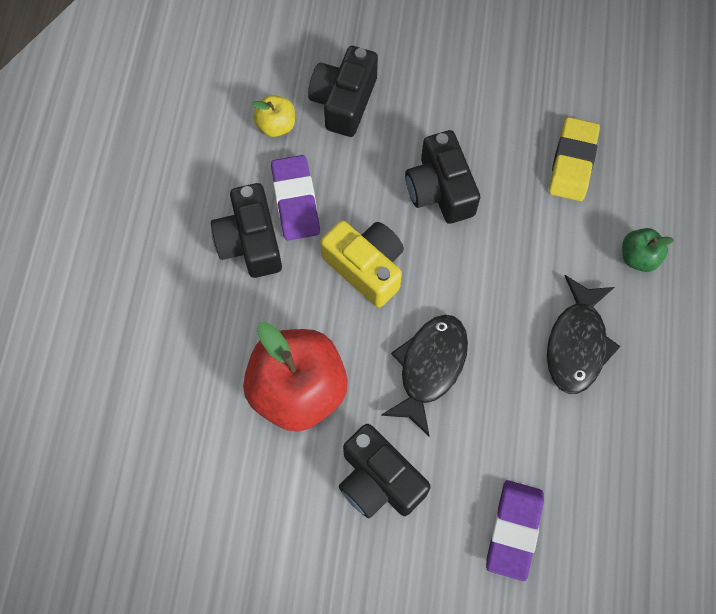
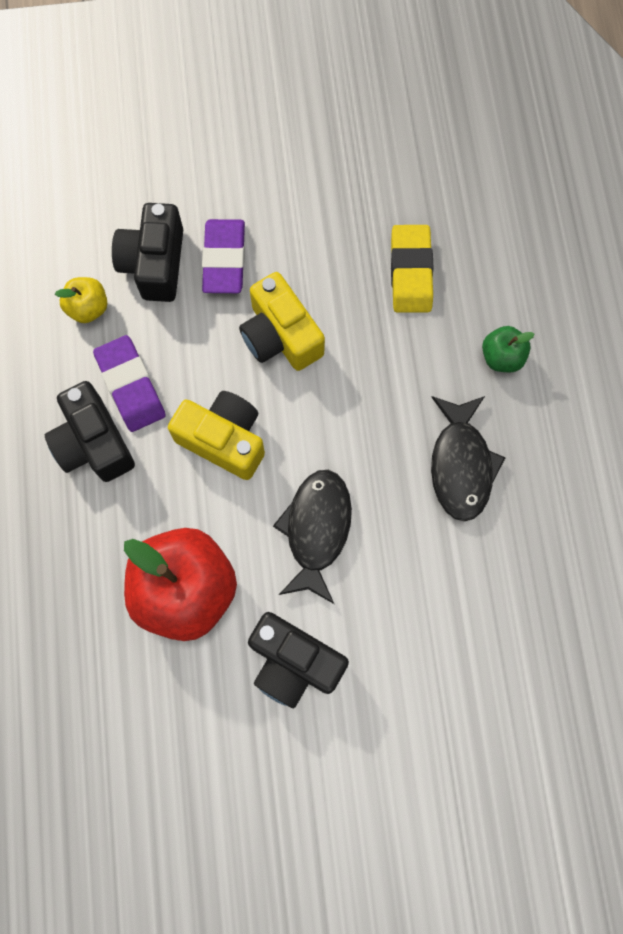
camera: 15 degrees left, 5 degrees up
(440, 190) = (280, 336): black camera -> yellow camera
(514, 530) = (443, 677): purple eraser -> purple eraser (224, 259)

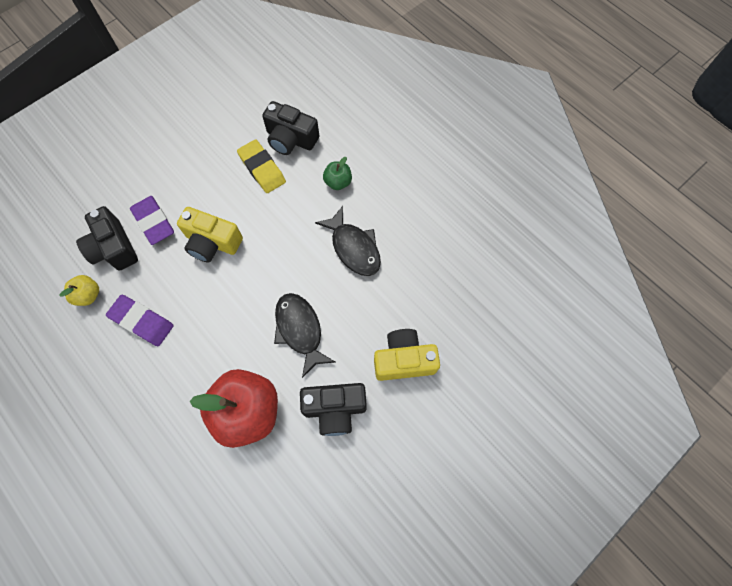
camera: 35 degrees left, 5 degrees down
(94, 443) = (140, 367): black camera -> black camera (291, 139)
(224, 440) = (216, 316): yellow camera -> yellow camera (404, 360)

